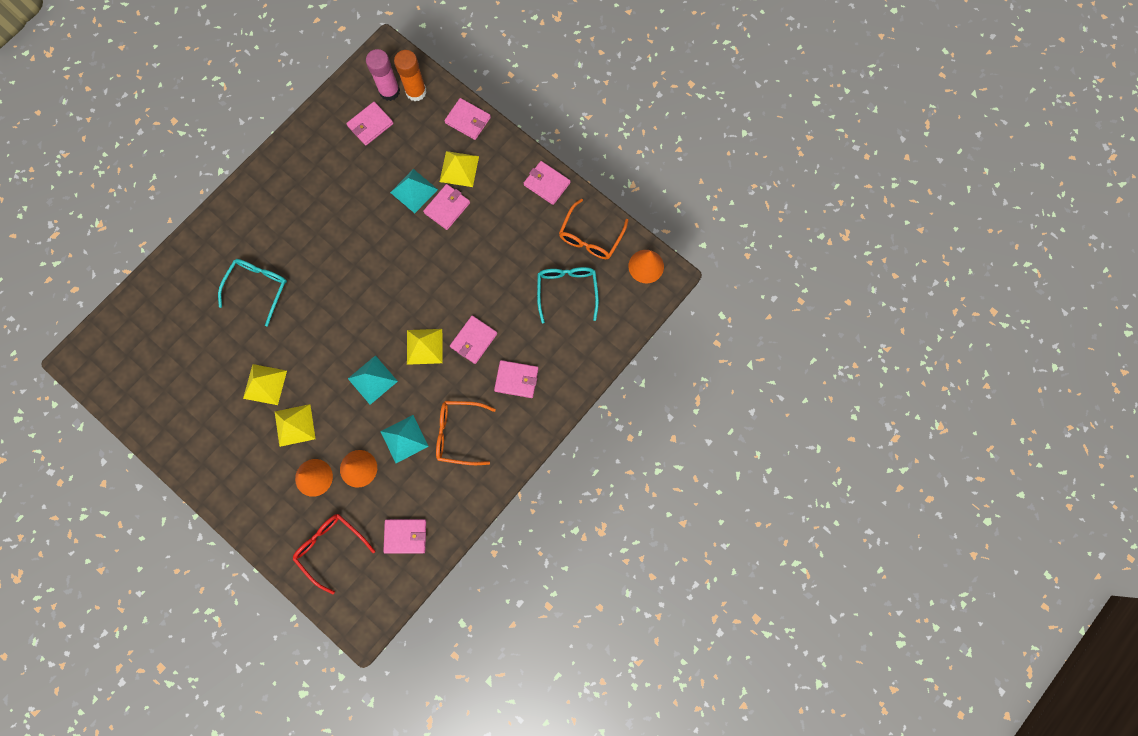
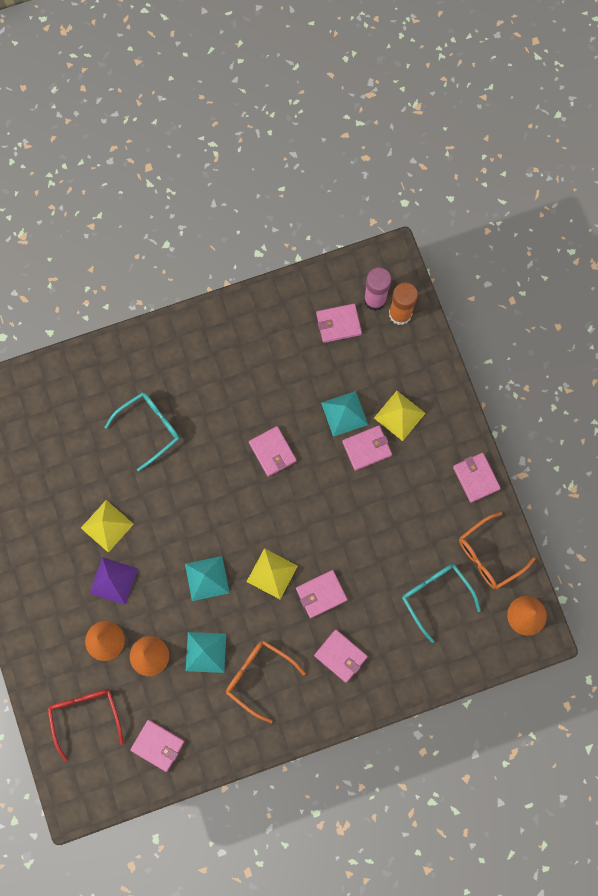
camera: 30 degrees right, 0 degrees up
(295, 425) = (113, 580): yellow pyramid -> purple pyramid
(468, 120) = (434, 371): pink wallet -> pink wallet (272, 452)
(567, 291) = (436, 597): turquoise glasses -> turquoise glasses turned 60 degrees counterclockwise

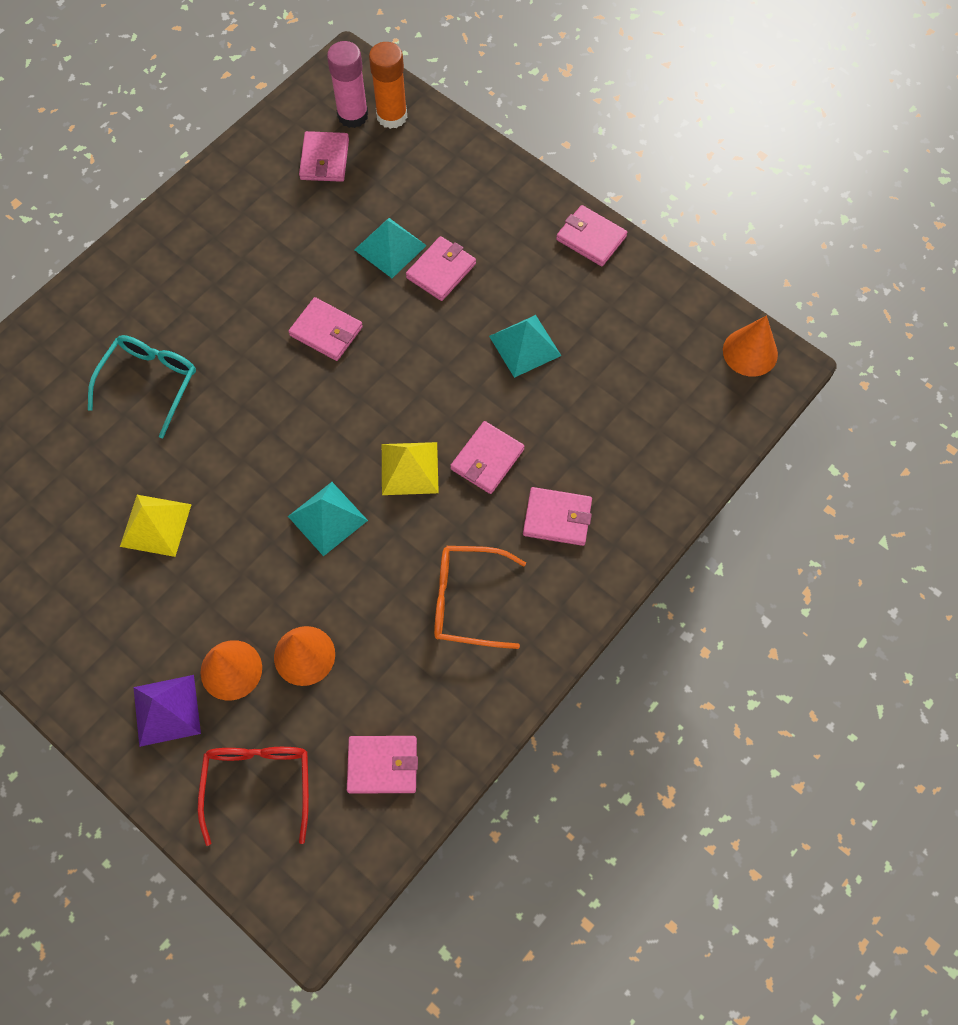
camera: 30 degrees left, 10 degrees down
(85, 717) = (258, 785): red glasses -> red glasses turned 45 degrees clockwise
(113, 580) = (202, 587): purple pyramid -> purple pyramid (167, 710)
(206, 652) = (379, 608): turquoise pyramid -> turquoise pyramid (525, 345)
(338, 324) = (324, 159): pink wallet -> pink wallet turned 45 degrees counterclockwise
(399, 415) = (458, 217): yellow pyramid -> none
(436, 597) = (630, 388): turquoise glasses -> none
(489, 555) = (662, 310): orange glasses -> none

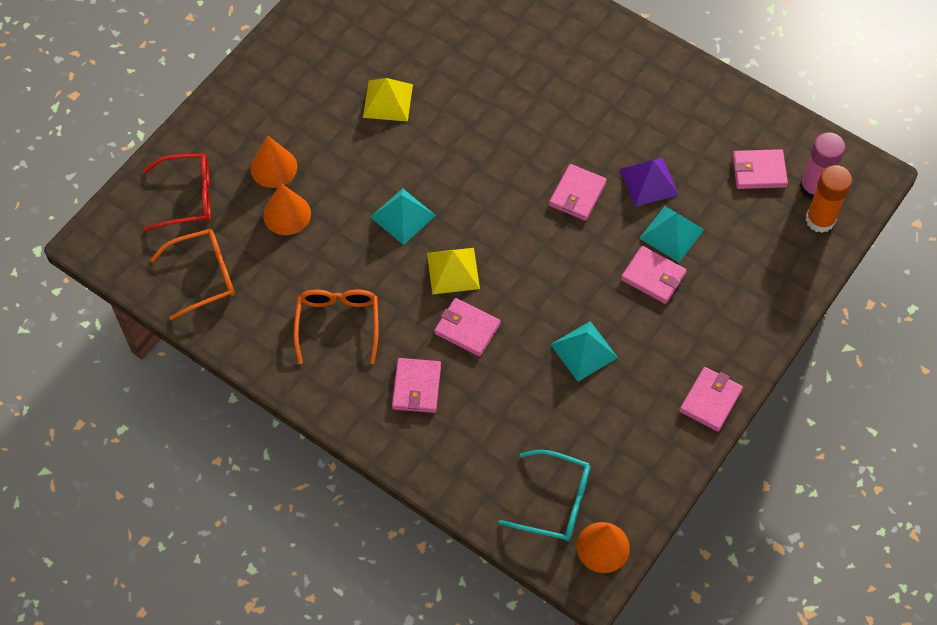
camera: 85 degrees right, 5 degrees down
(149, 384) = (511, 76): turquoise glasses -> turquoise glasses (554, 502)
(167, 710) = (242, 131): purple pyramid -> purple pyramid (649, 181)
(382, 765) = (202, 276): pink wallet -> orange glasses

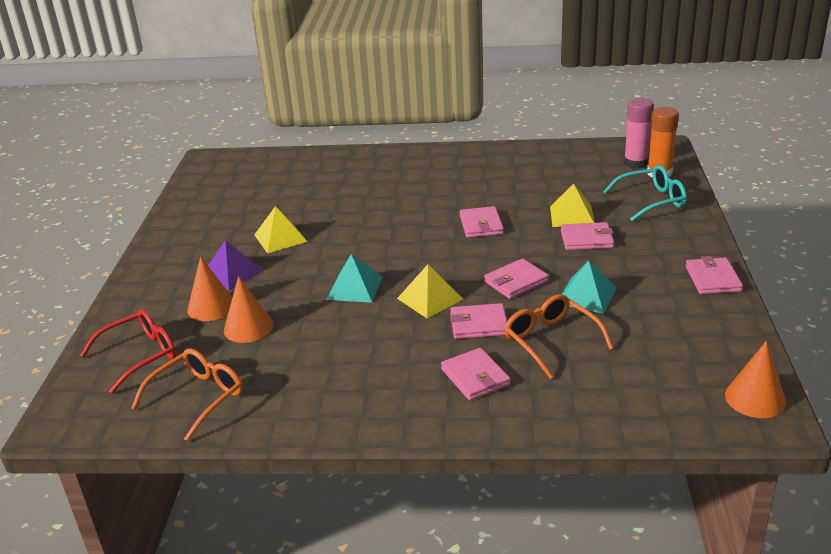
camera: 30 degrees left, 30 degrees down
(338, 325) = (361, 371): orange glasses -> orange glasses (551, 341)
(554, 502) = (678, 390): turquoise glasses -> turquoise glasses (651, 201)
(649, 181) = (525, 200): purple pyramid -> purple pyramid (232, 273)
(671, 234) = (572, 216): turquoise pyramid -> yellow pyramid
(759, 171) = (591, 169): pink wallet -> pink wallet (516, 281)

